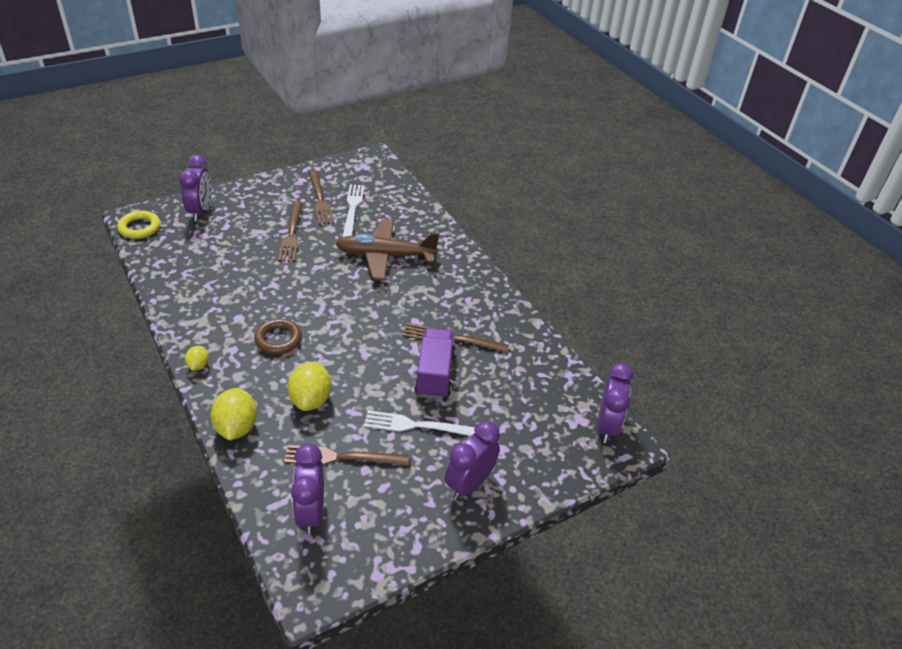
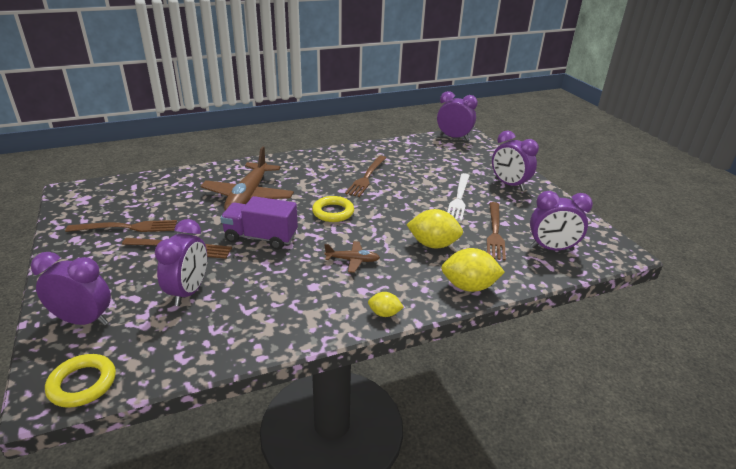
camera: 80 degrees left, 10 degrees down
(232, 250) = (189, 292): none -> purple clock
(278, 339) = (352, 260): brown ring -> brown plane
(352, 209) = (159, 209): white fork -> none
(365, 318) = (333, 212): none -> yellow ring
(435, 375) = (406, 187): purple truck -> purple truck (261, 237)

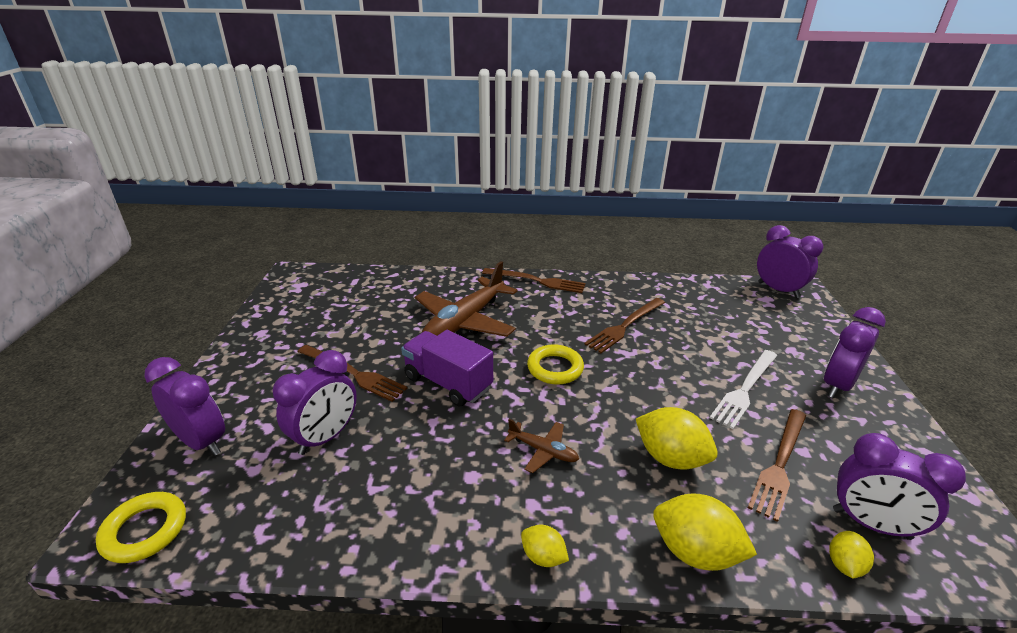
camera: 25 degrees right, 0 degrees up
(127, 227) = (316, 331): brown fork -> brown fork (537, 281)
(509, 185) = (837, 385): purple clock -> purple clock turned 60 degrees clockwise
(546, 270) = (844, 565): none -> yellow lemon

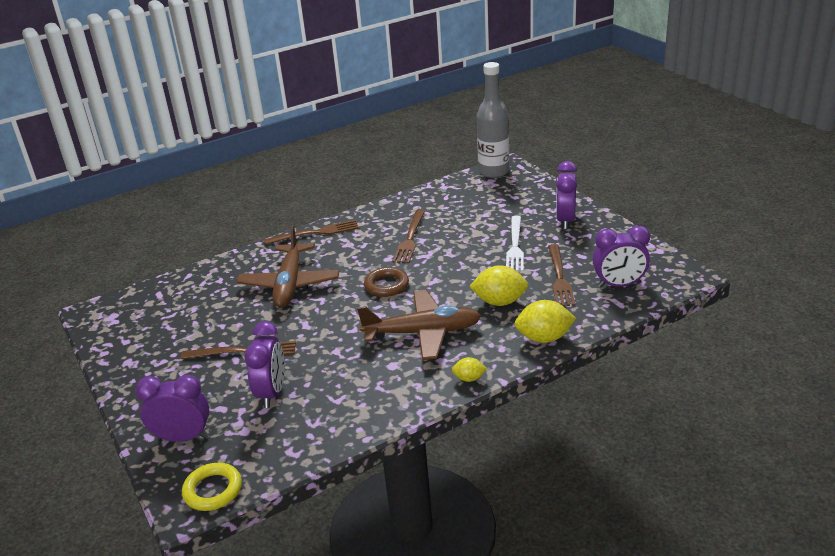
camera: 30 degrees left, 0 degrees up
(448, 383) = (321, 326): purple truck -> none
(543, 451) = (423, 333): brown plane -> brown plane, size x2.13
(555, 368) = (386, 285): yellow ring -> brown ring
(778, 290) = (493, 172): purple clock -> grey bottle
(844, 565) = (616, 308): yellow lemon -> none

